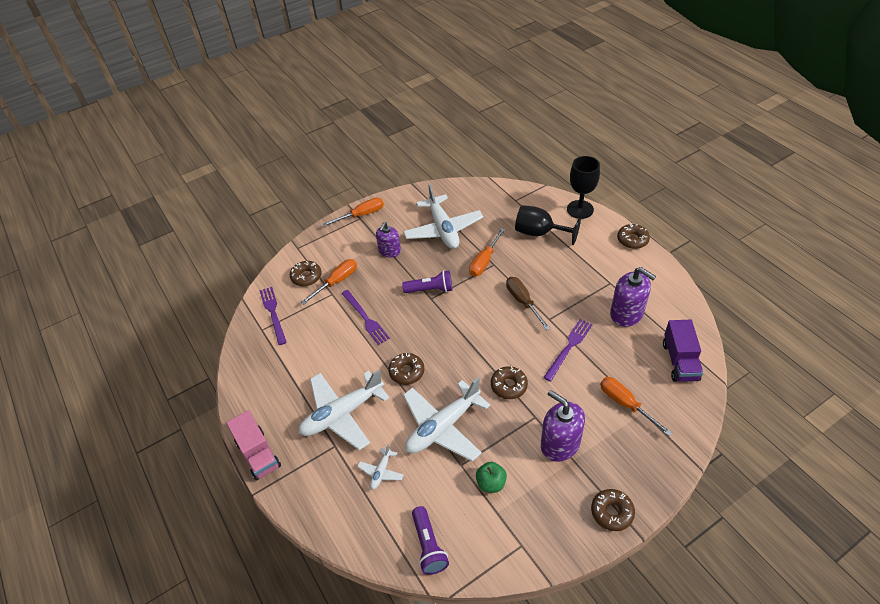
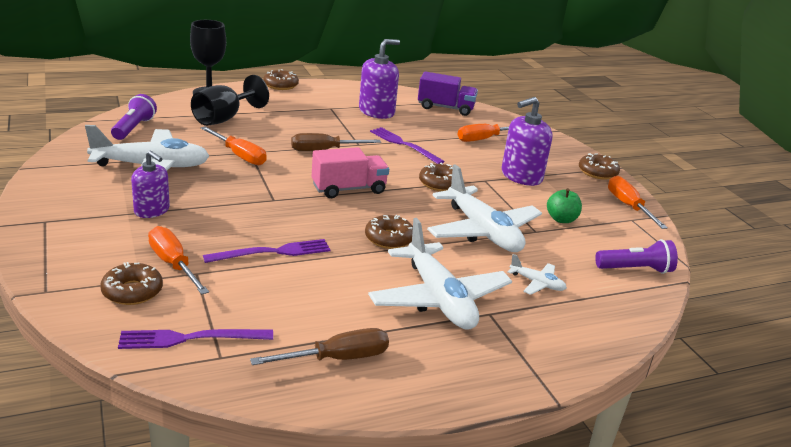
camera: 85 degrees left, 20 degrees down
(258, 454) = (487, 388): pink truck -> pink truck (348, 189)
(270, 377) = (337, 358): none -> brown screwdriver
(362, 215) = (39, 218): orange screwdriver -> orange screwdriver (628, 206)
(430, 289) = (257, 197): purple flashlight -> purple flashlight (134, 128)

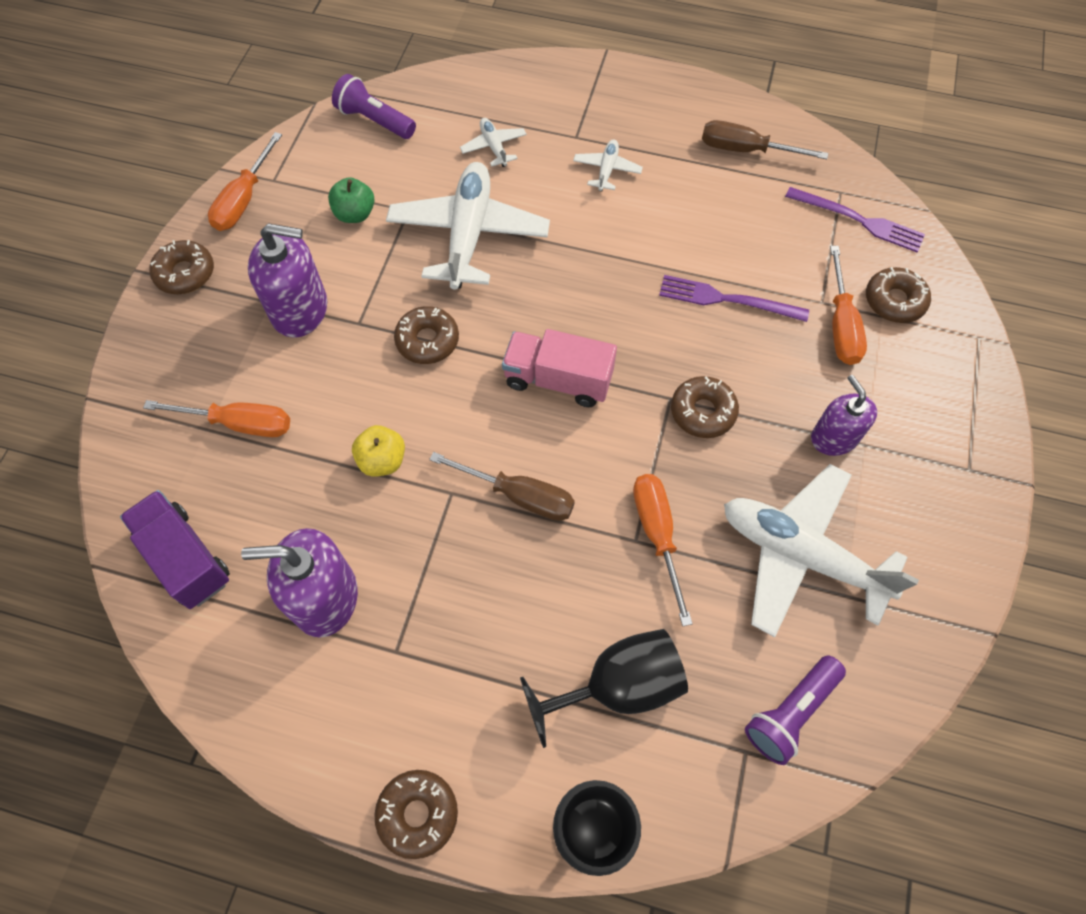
camera: 140 degrees left, 35 degrees up
(389, 238) = (584, 267): brown donut -> brown donut (703, 412)
(404, 145) = (382, 460): purple fork -> yellow apple
(438, 299) = (607, 170): white plane -> white plane, size x0.45

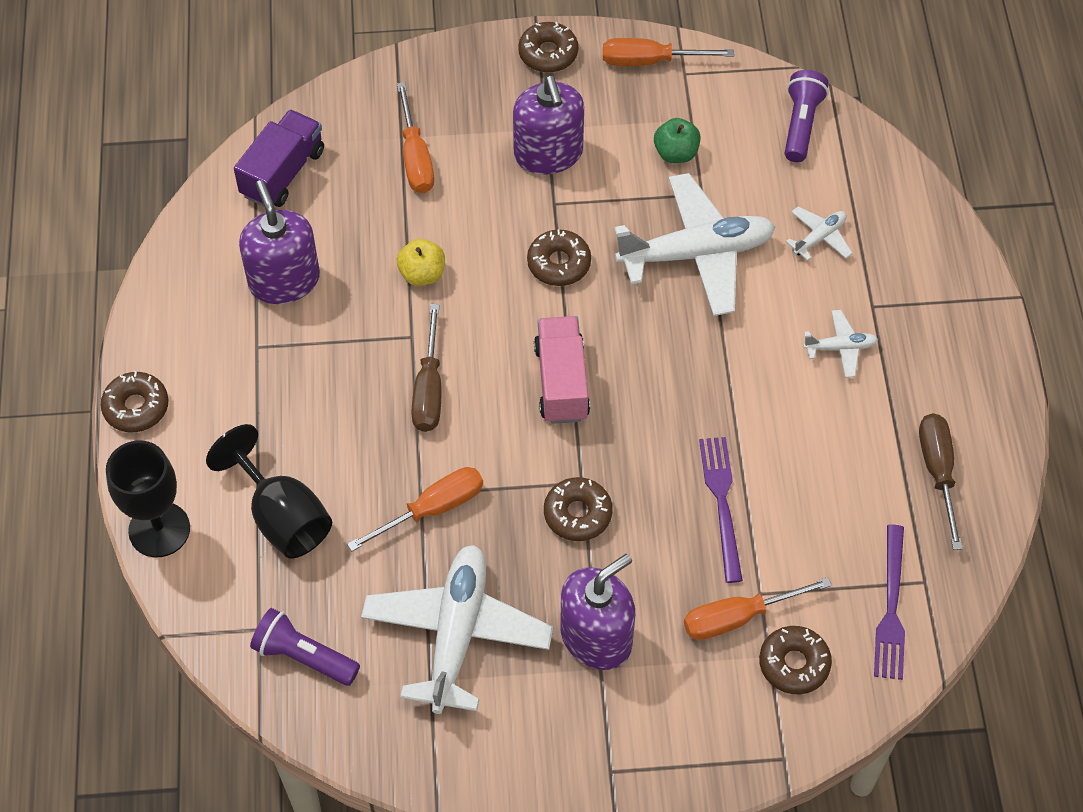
camera: 70 degrees right, 5 degrees down
(834, 438) = (596, 637): purple soap dispenser -> purple soap dispenser, size x1.51

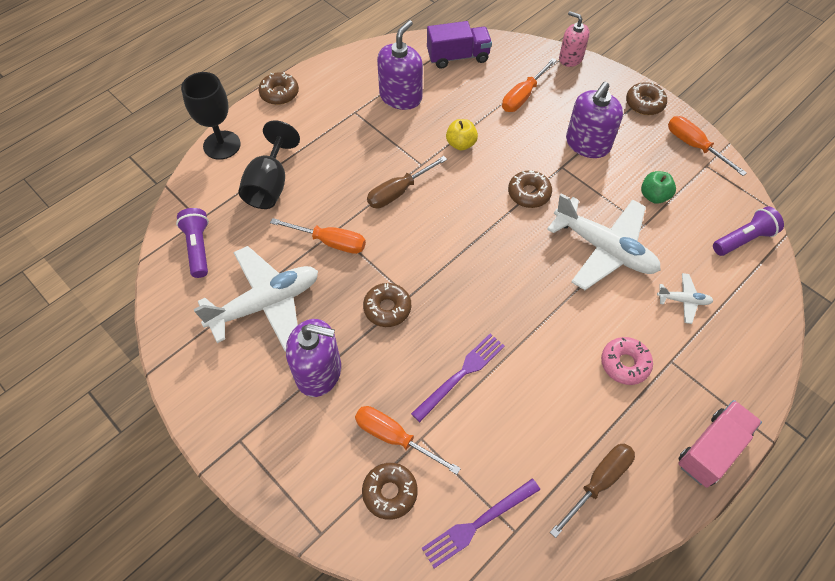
camera: 50 degrees right, 0 degrees up
(408, 64) = (570, 58): none -> pink soap dispenser
(561, 382) = (460, 244): pink truck -> pink truck (711, 449)
(840, 348) = (625, 364): white plane -> pink donut

